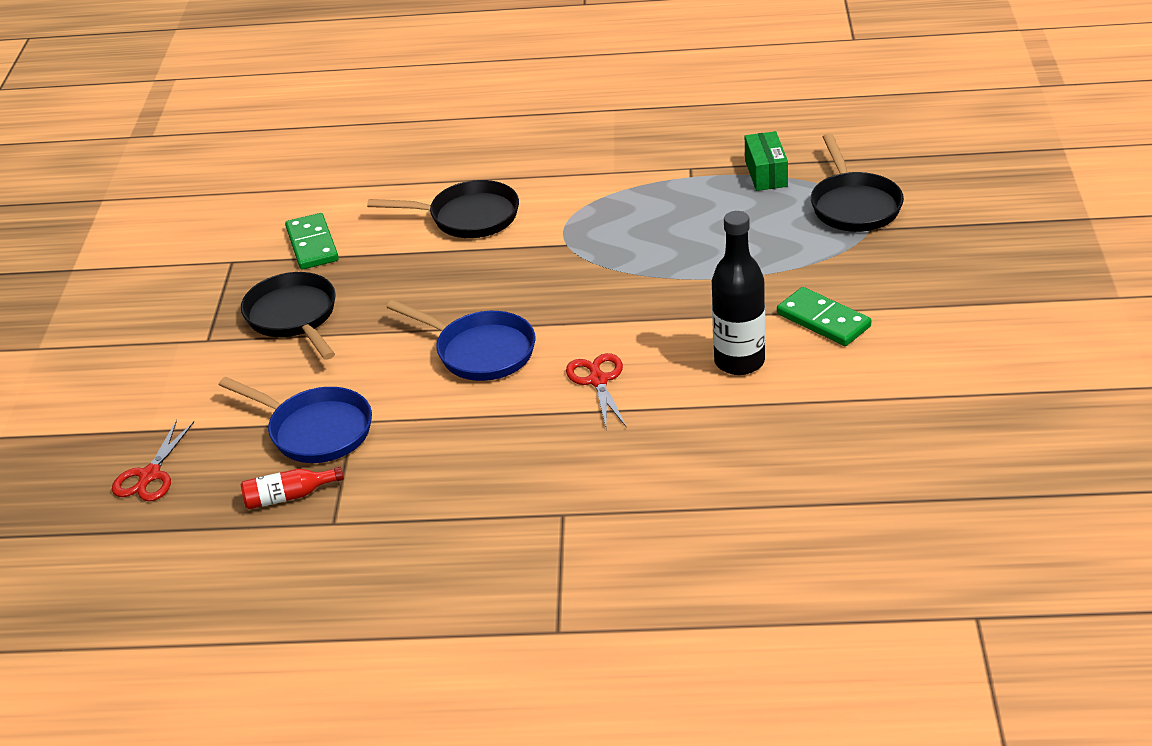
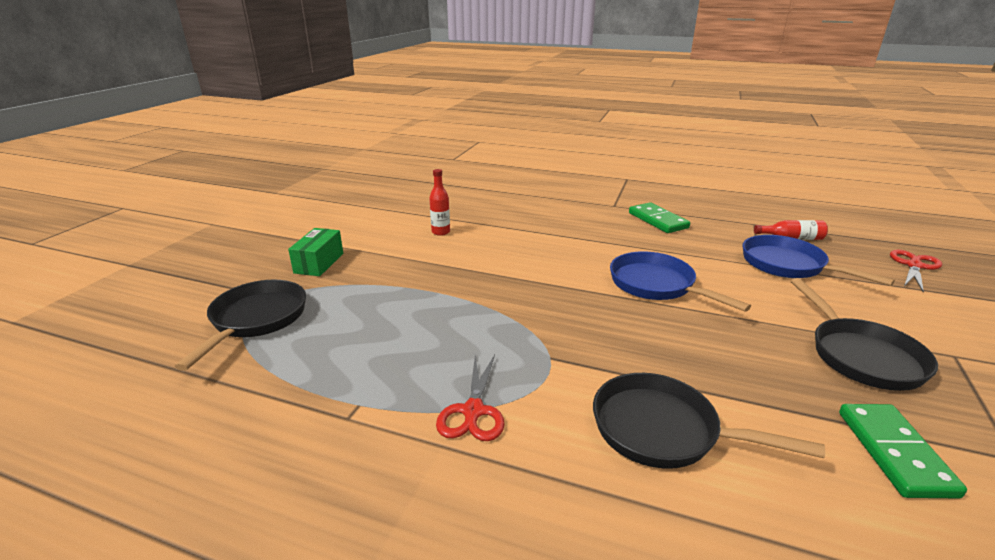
camera: 165 degrees left, 10 degrees down
(598, 380) = (569, 251): red scissors -> red scissors (473, 411)
(739, 361) = (468, 241): black bottle -> none
(766, 173) = (280, 380): green box -> green box (319, 263)
(790, 369) = (441, 232): none -> red bottle
(823, 320) = (391, 249): green domino -> green domino (658, 220)

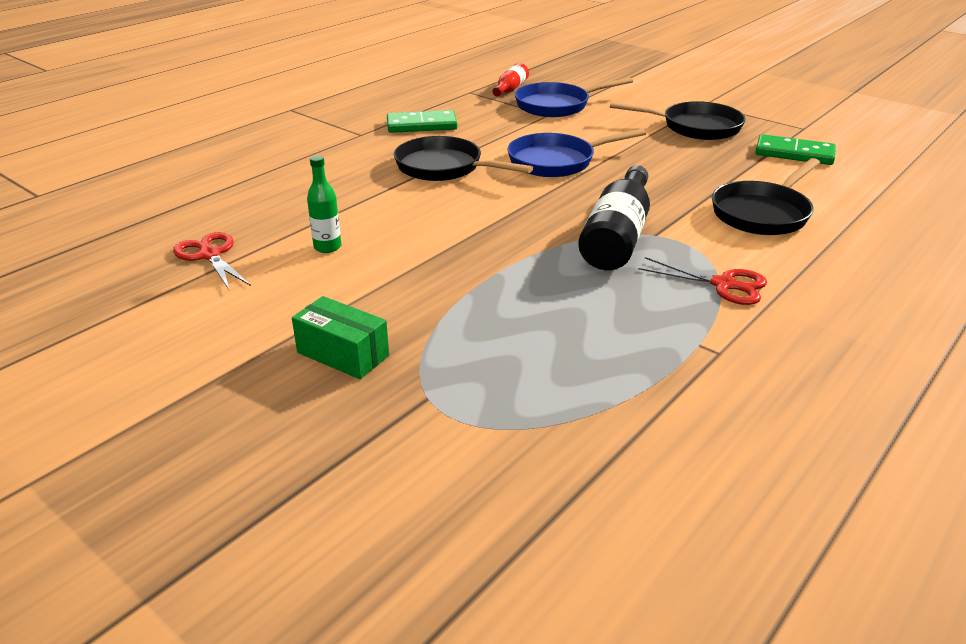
camera: 70 degrees left, 5 degrees up
(256, 320) = (486, 415): black pan -> black pan (444, 168)
(441, 232) = (327, 247): red bottle -> green bottle
(531, 337) = (617, 236): none -> black bottle
(914, 266) = (586, 71): red scissors -> red scissors (210, 255)

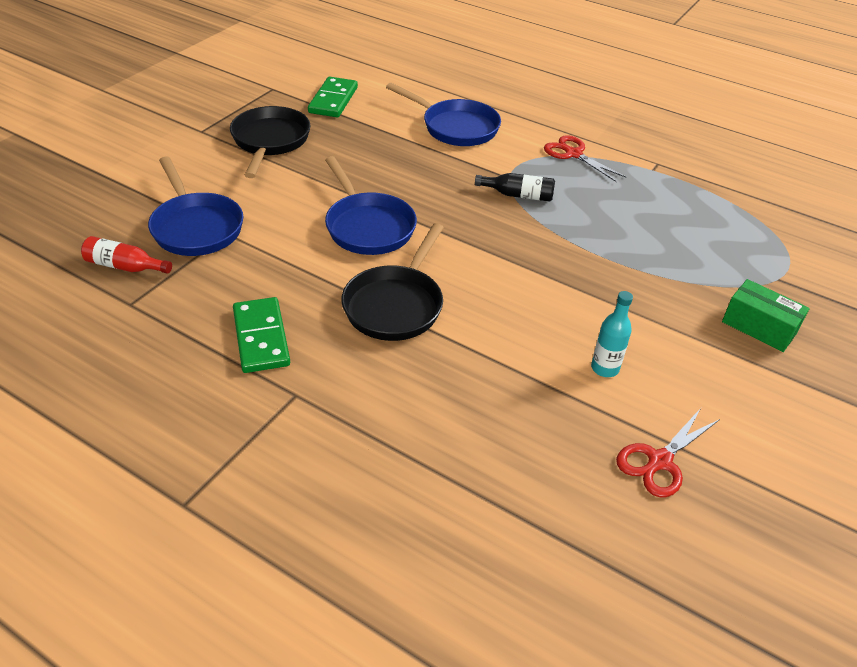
camera: 100 degrees left, 10 degrees up
(327, 247) = (605, 368): green bottle -> turquoise bottle
(343, 354) = (759, 327): green box -> green box turned 75 degrees counterclockwise
(617, 236) = (518, 195): black bottle -> black bottle, size x0.54
(723, 284) = (573, 154): red scissors -> red scissors turned 60 degrees counterclockwise
(763, 213) = (456, 127): black pan -> blue pan

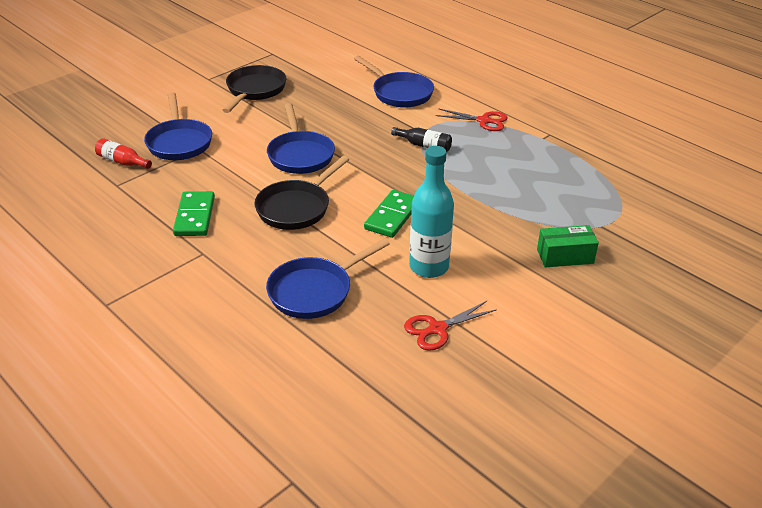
camera: 15 degrees right, 5 degrees down
(333, 100) = (314, 65): green domino -> green domino (392, 216)
(475, 430) = (315, 291): none -> blue pan
(573, 154) = (483, 121): red scissors -> red scissors turned 135 degrees clockwise
(605, 368) = (429, 267): turquoise bottle -> turquoise bottle, size x1.86
(759, 327) = (565, 256): green box -> green box turned 60 degrees counterclockwise

